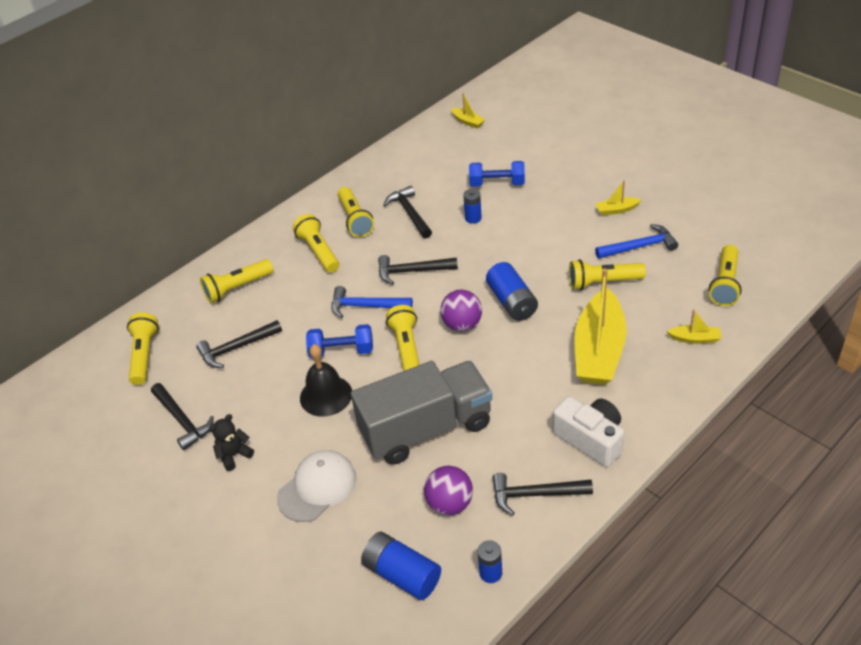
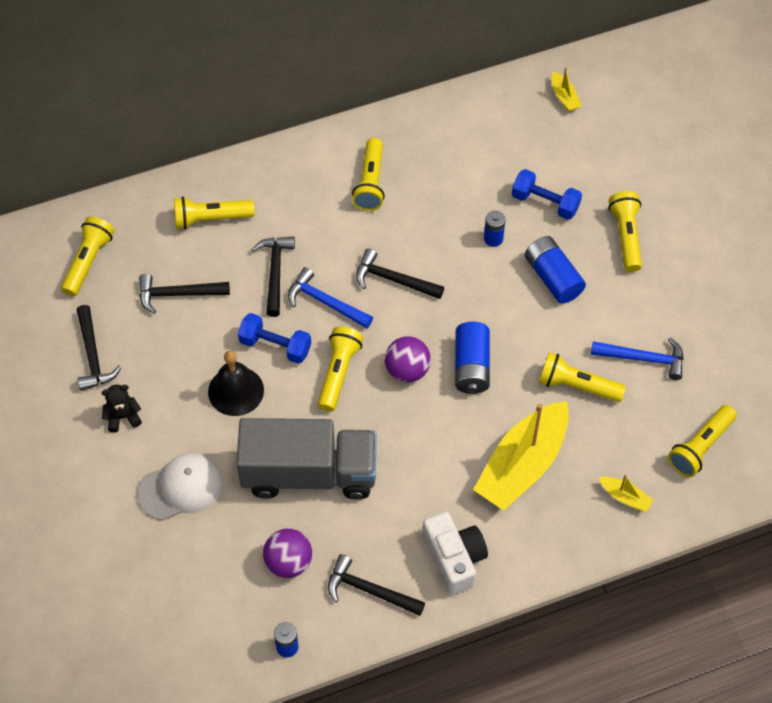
camera: 20 degrees right, 15 degrees up
(318, 252) = (312, 209): yellow flashlight -> yellow flashlight (626, 236)
(402, 574) = (211, 610): blue battery -> blue battery (553, 277)
(409, 213) = (431, 201): black hammer -> black hammer (275, 272)
(616, 210) = (650, 299): yellow boat -> none

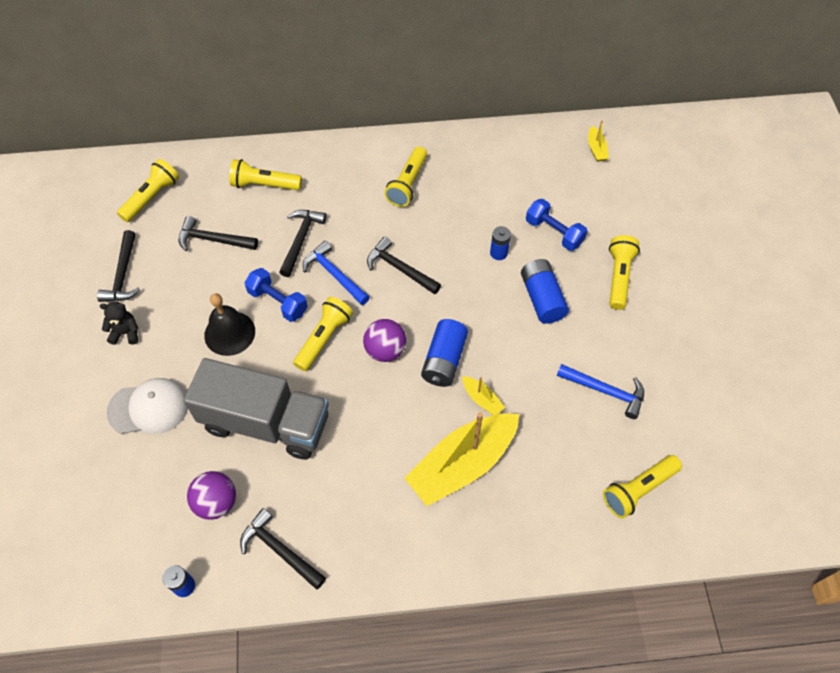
camera: 15 degrees right, 0 degrees up
(454, 558) = (370, 539): white camera -> none
(577, 386) = (536, 402): yellow flashlight -> none
(625, 497) = (551, 521): yellow boat -> yellow boat (482, 399)

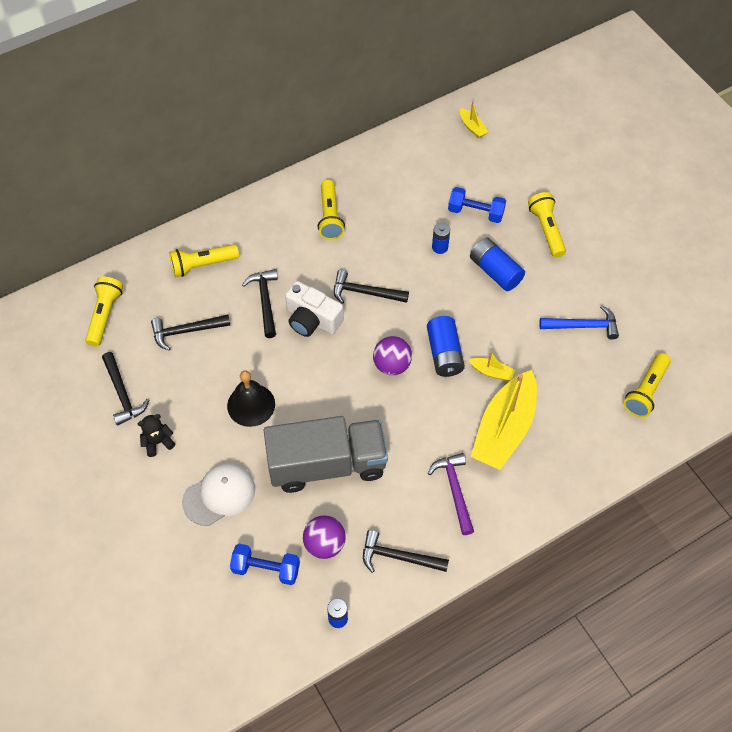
camera: 25 degrees left, 0 degrees up
(278, 302) = (277, 362): blue dumbbell -> blue dumbbell (266, 569)
(324, 338) = (335, 376): yellow flashlight -> none
(334, 275) = (312, 319): blue hammer -> white camera
(375, 506) = (454, 490): none -> purple hammer

